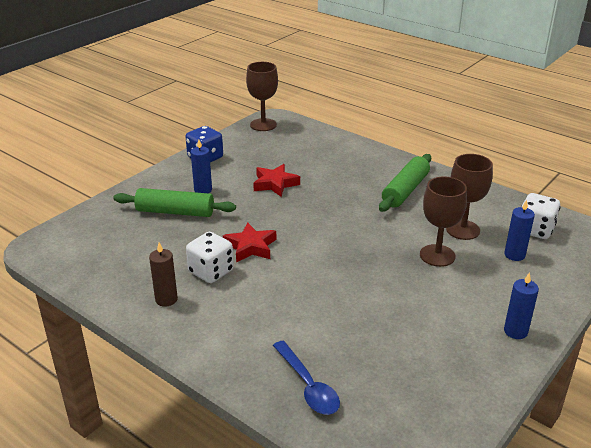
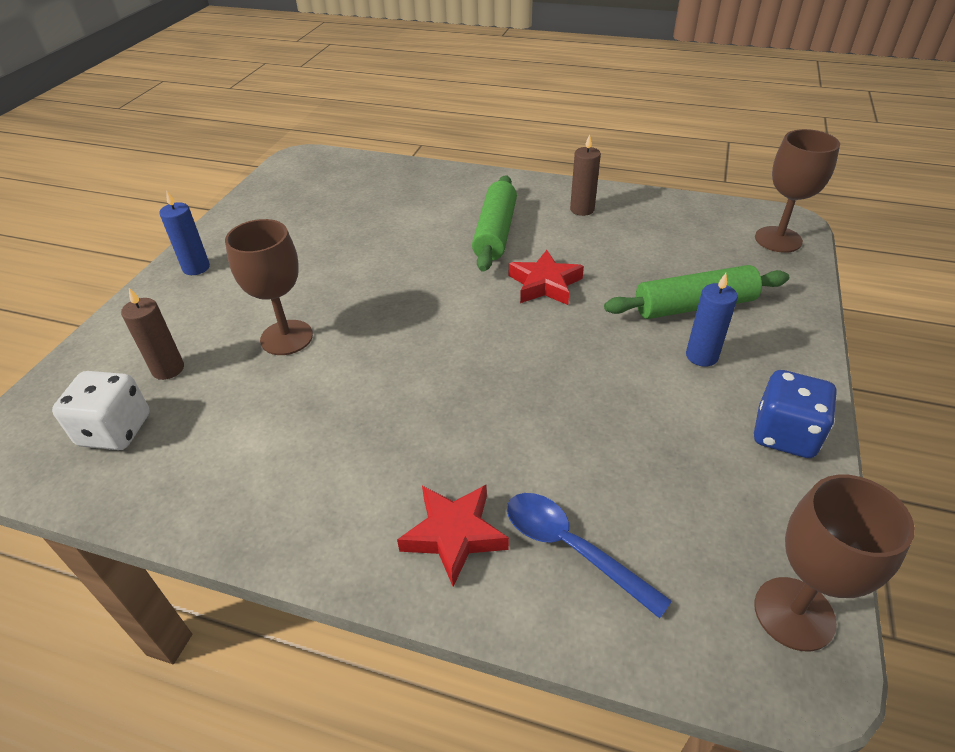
camera: 160 degrees right, 10 degrees up
(211, 272) = (564, 244): white dice -> none
(275, 184) = (599, 405): red star -> red star (454, 535)
(308, 386) = (399, 183): blue spoon -> blue spoon (571, 548)
(405, 190) = (353, 463): green rolling pin -> green rolling pin (495, 233)
(463, 230) = (244, 395): brown goblet -> brown goblet (778, 239)
(514, 255) = (168, 369): blue candle -> brown candle

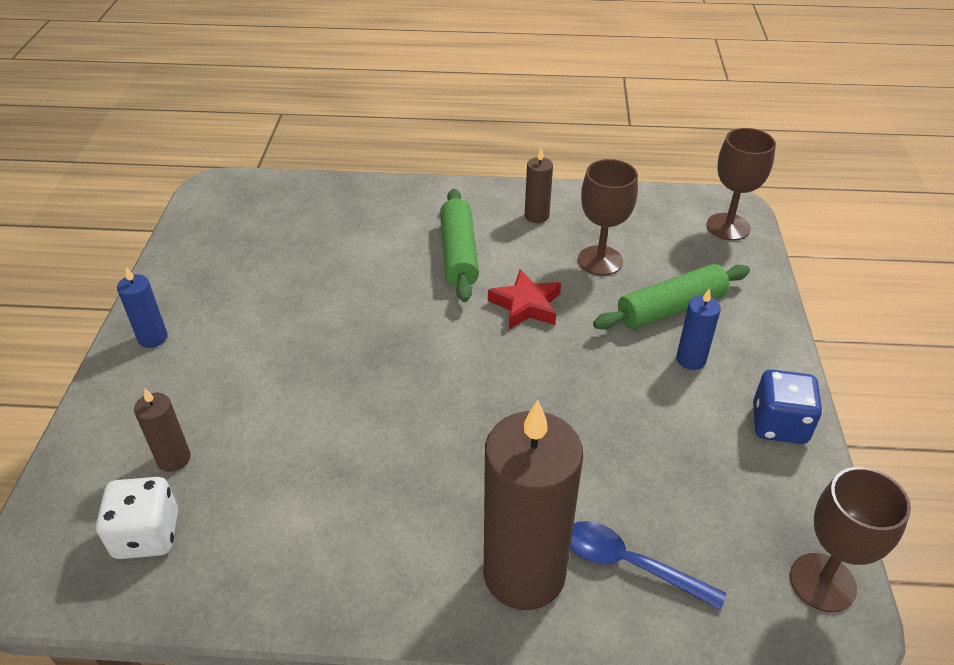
camera: 15 degrees left, 0 degrees up
(286, 337) = (286, 403): brown goblet -> brown goblet (600, 260)
(454, 535) = (524, 573): red star -> brown candle

